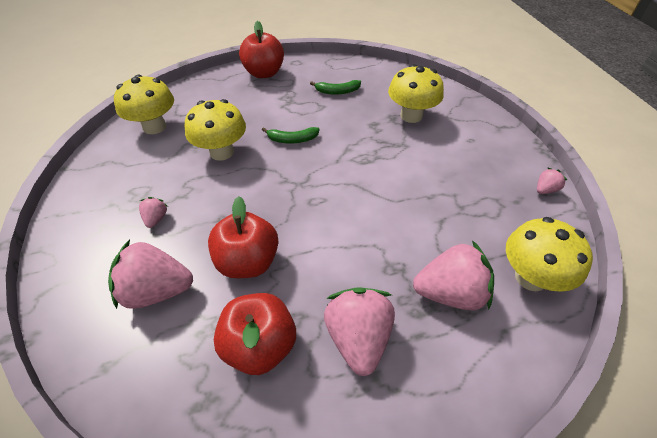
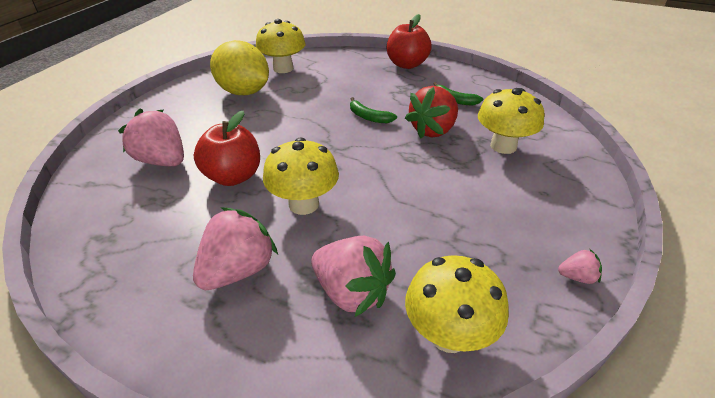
camera: 40 degrees right, 10 degrees down
(146, 171) = (243, 92): none -> yellow lemon
(156, 218) = (214, 121): pink strawberry -> none
(221, 152) = (306, 102): yellow mushroom -> yellow mushroom (303, 204)
(260, 346) = (173, 229): red apple -> none
(352, 127) = (433, 130): none -> red strawberry

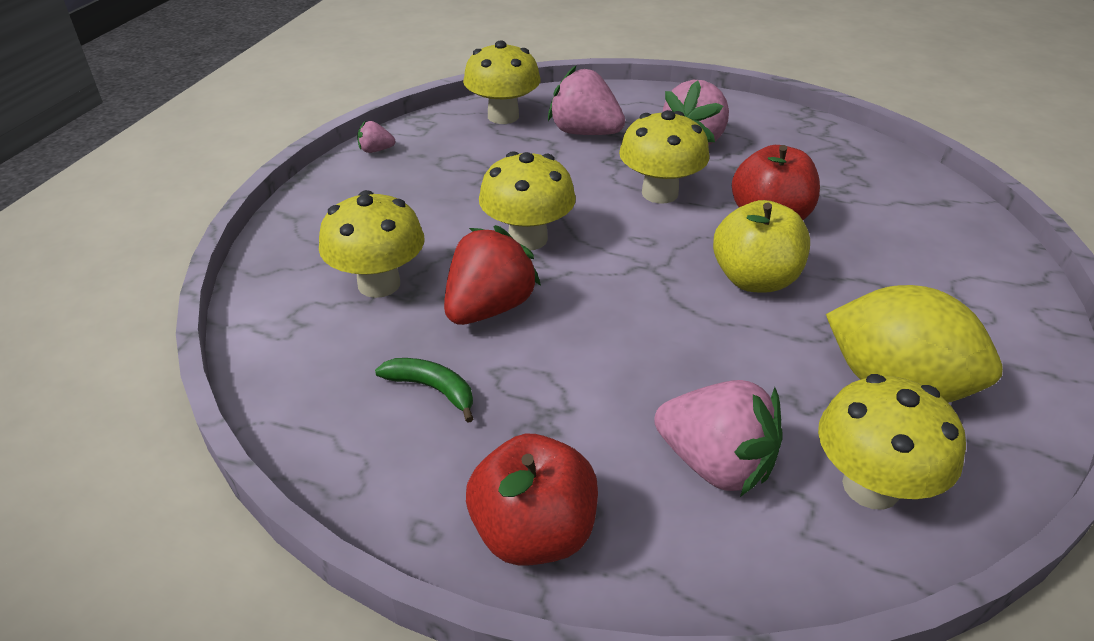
camera: 175 degrees right, 0 degrees up
(162, 161) = (887, 233): pink strawberry -> pink strawberry (715, 464)
(274, 137) = (754, 279): none -> yellow apple
(369, 117) = (607, 331): green banana -> none
(412, 170) = (528, 239): none -> yellow mushroom

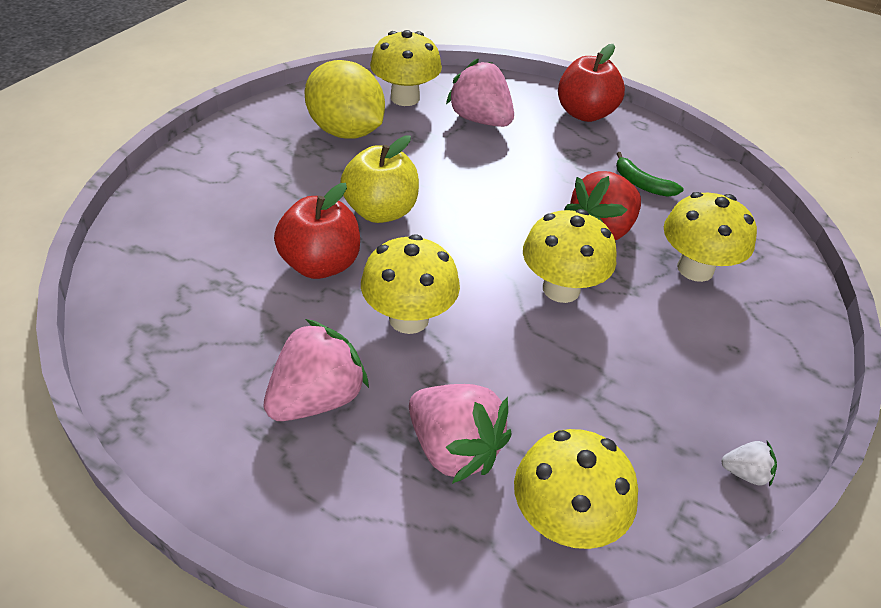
camera: 170 degrees left, 5 degrees up
(376, 150) = (745, 473): pink strawberry -> white strawberry

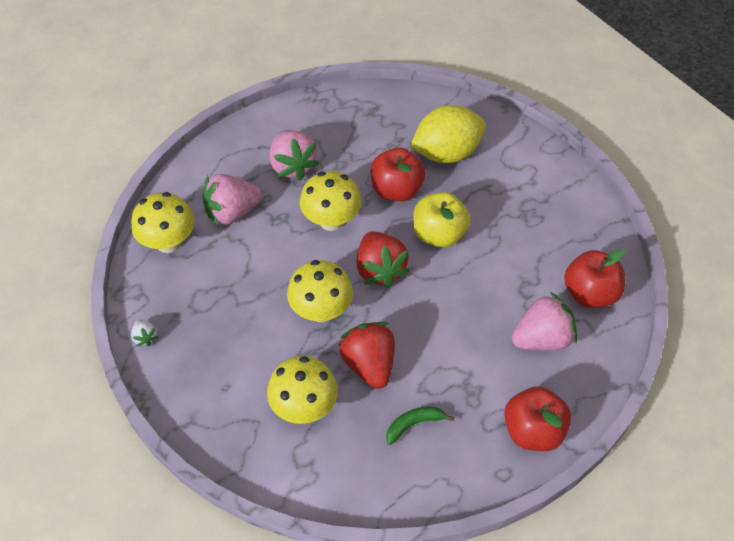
camera: 115 degrees right, 10 degrees up
(346, 131) = (546, 239): yellow lemon -> yellow lemon (446, 153)
(405, 98) = (590, 293): yellow mushroom -> red apple
(465, 251) = (380, 270): none -> red strawberry
(745, 473) = (145, 337): white strawberry -> white strawberry turned 60 degrees counterclockwise

